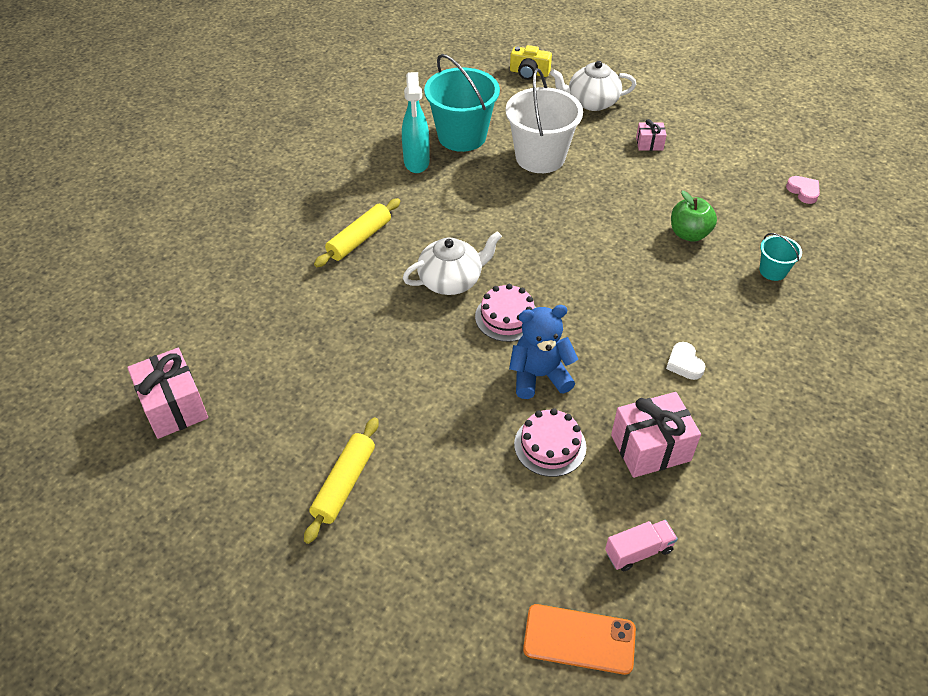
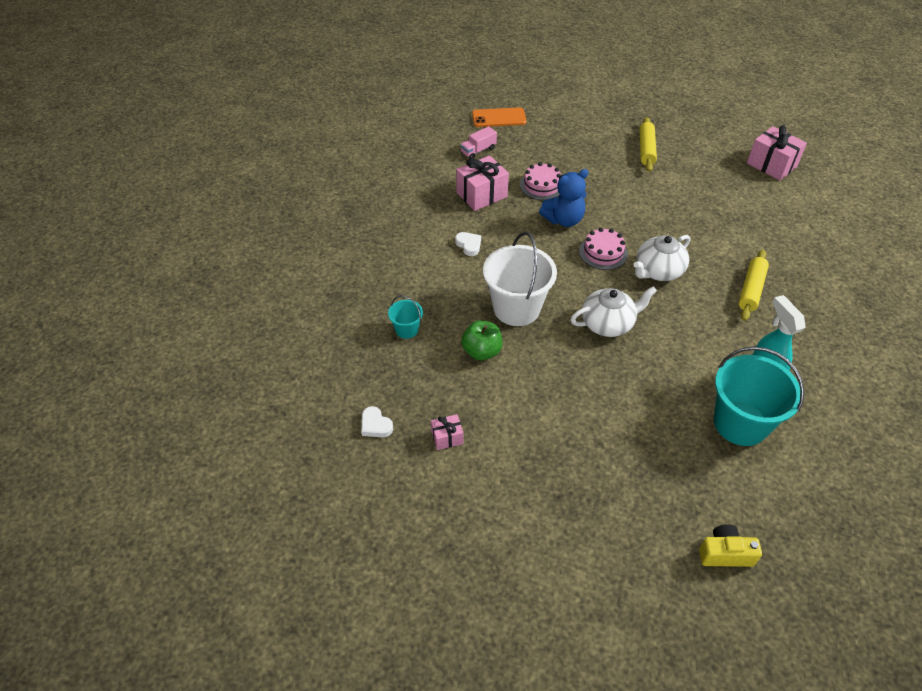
camera: 165 degrees right, 0 degrees up
(540, 157) = (647, 412): white bucket -> white bucket (516, 308)
(591, 102) = (627, 514): white teapot -> white teapot (608, 323)
(649, 144) = (542, 458): pink gift -> pink gift (447, 437)
(803, 191) = (375, 425): pink heart -> white heart

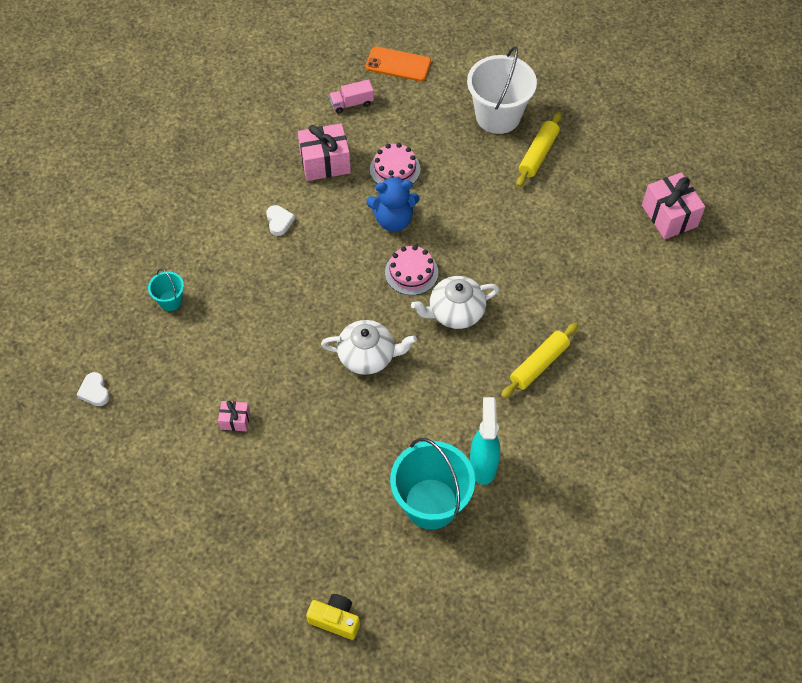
camera: 20 degrees right, 10 degrees up
(447, 437) = (151, 425): pink gift -> pink gift (235, 420)
(482, 351) = (228, 347): green apple -> none
(516, 308) = (287, 310): white bucket -> white bucket (498, 116)

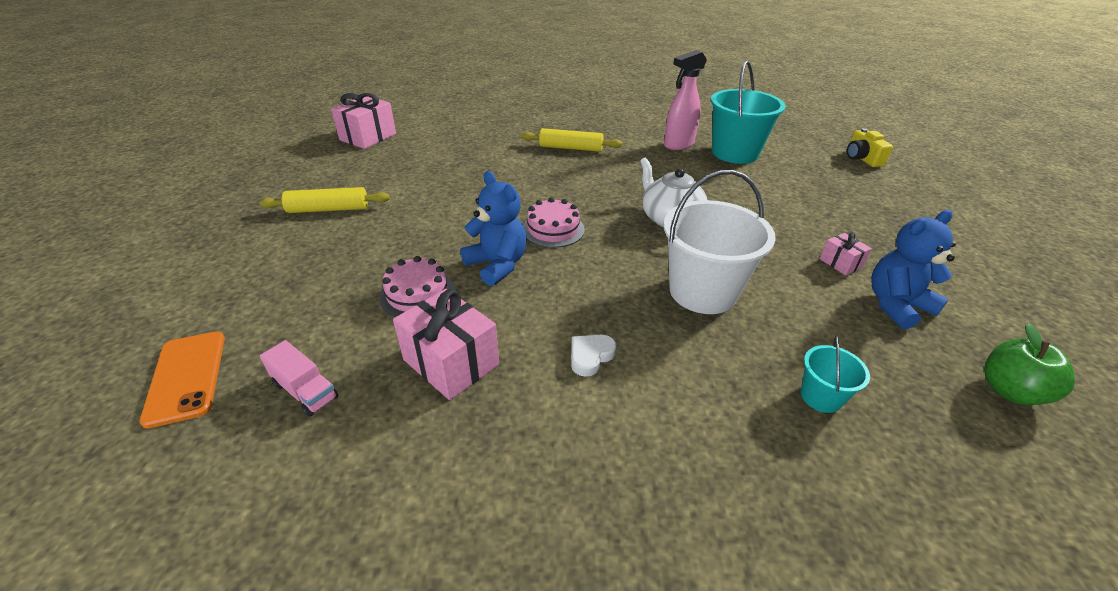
camera: 125 degrees left, 20 degrees down
(94, 391) = (1010, 391): white heart -> green apple
(180, 409) = (896, 305): none -> blue teddy bear
(455, 312) = (568, 193): white teapot -> none
(483, 465) = (678, 145): turquoise spray bottle -> pink spray bottle
(498, 116) = (276, 250): white bucket -> white bucket (702, 292)

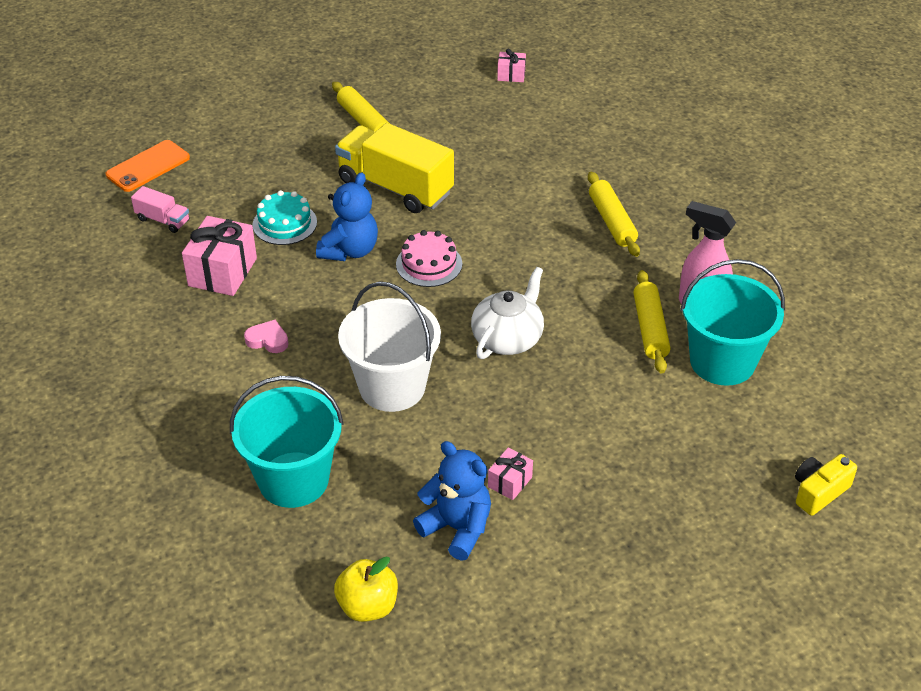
camera: 65 degrees right, 5 degrees up
(305, 391) = (163, 220): pink truck -> pink truck turned 75 degrees counterclockwise
(368, 137) = (511, 75): pink gift -> pink gift, size x0.52
(417, 294) = (284, 223): pink cake -> turquoise cake
(437, 218) = (395, 187): none -> yellow truck
(590, 356) = (268, 340): white heart -> pink heart
(690, 165) = (650, 328): none -> yellow rolling pin
(820, 397) = (293, 479): turquoise bucket -> turquoise bucket, size x2.10
(1010, 391) = (368, 606): green apple -> yellow apple

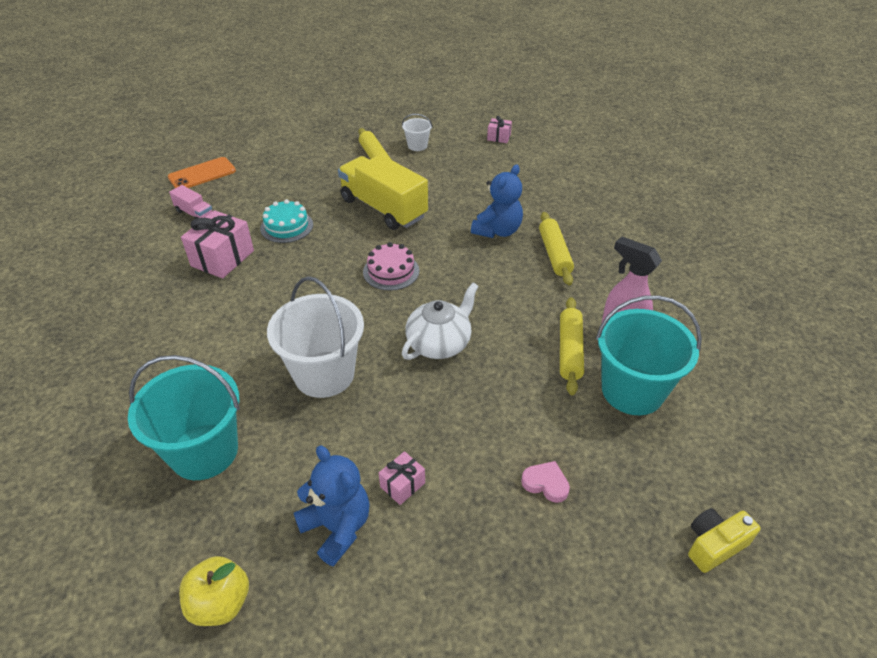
camera: 10 degrees right, 0 degrees up
(268, 340) = (235, 318): pink heart -> pink heart (546, 483)
(350, 250) = (330, 253): blue teddy bear -> blue teddy bear (497, 231)
(411, 97) = (417, 146): none -> white bucket

